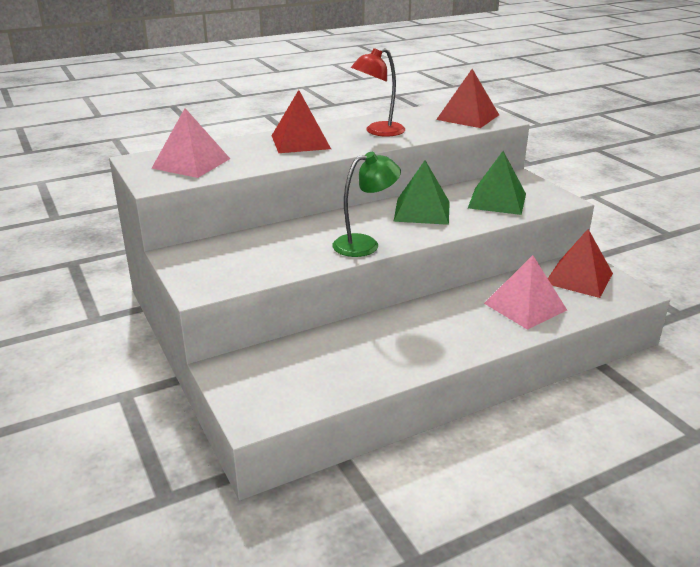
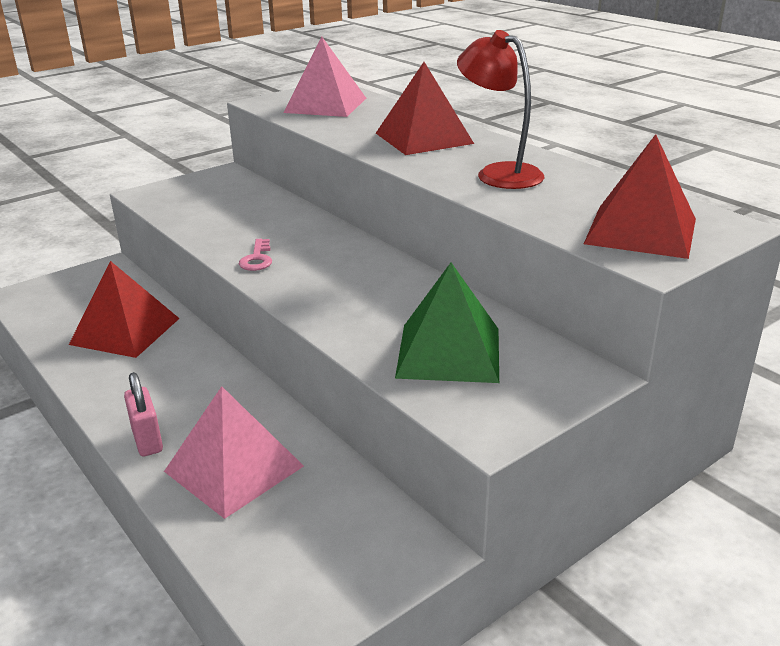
camera: 80 degrees right, 0 degrees up
(365, 244) = (257, 259): green lamp -> pink key
(422, 211) = (377, 288): green pyramid -> none
(496, 336) = (147, 440): none -> pink padlock
(579, 278) = (345, 539): red pyramid -> red pyramid (125, 331)

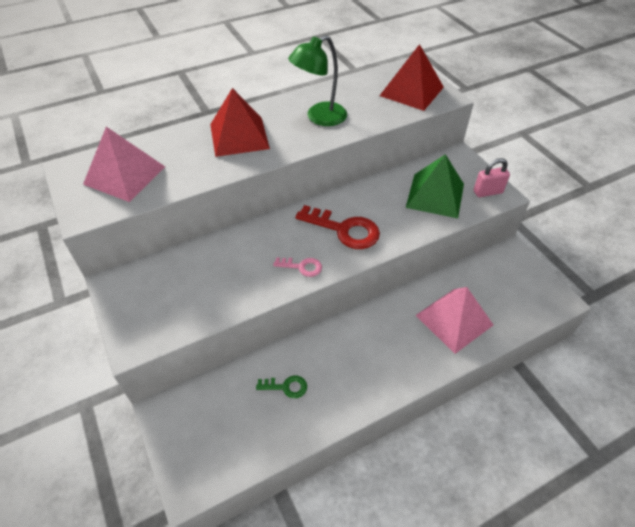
camera: 80 degrees left, 20 degrees up
(125, 331) = (286, 387): red pyramid -> green key
(147, 440) = (425, 364): pink padlock -> pink padlock (487, 192)
(335, 280) = (344, 230): none -> red key
(499, 173) = (319, 117): red lamp -> green lamp

